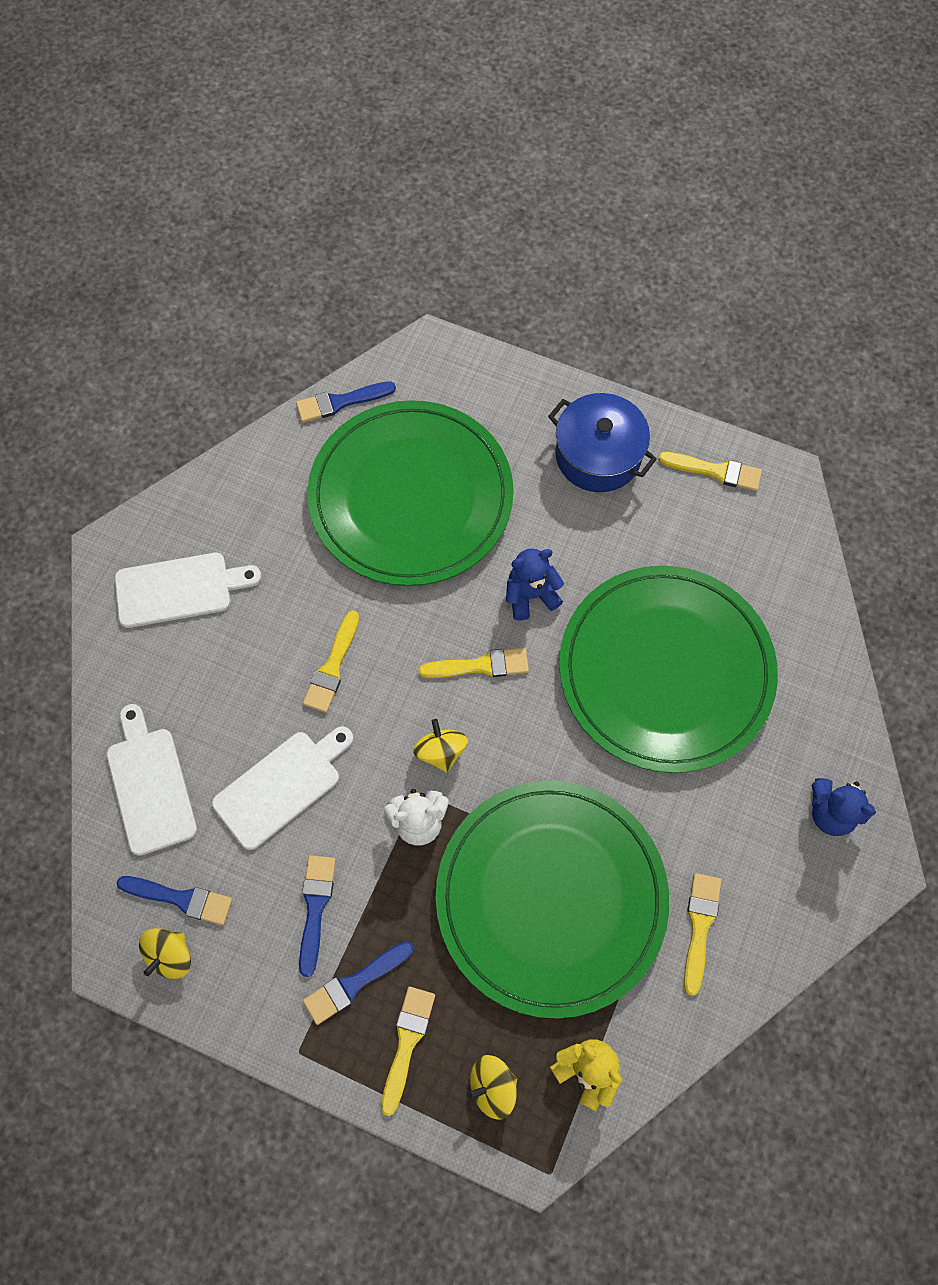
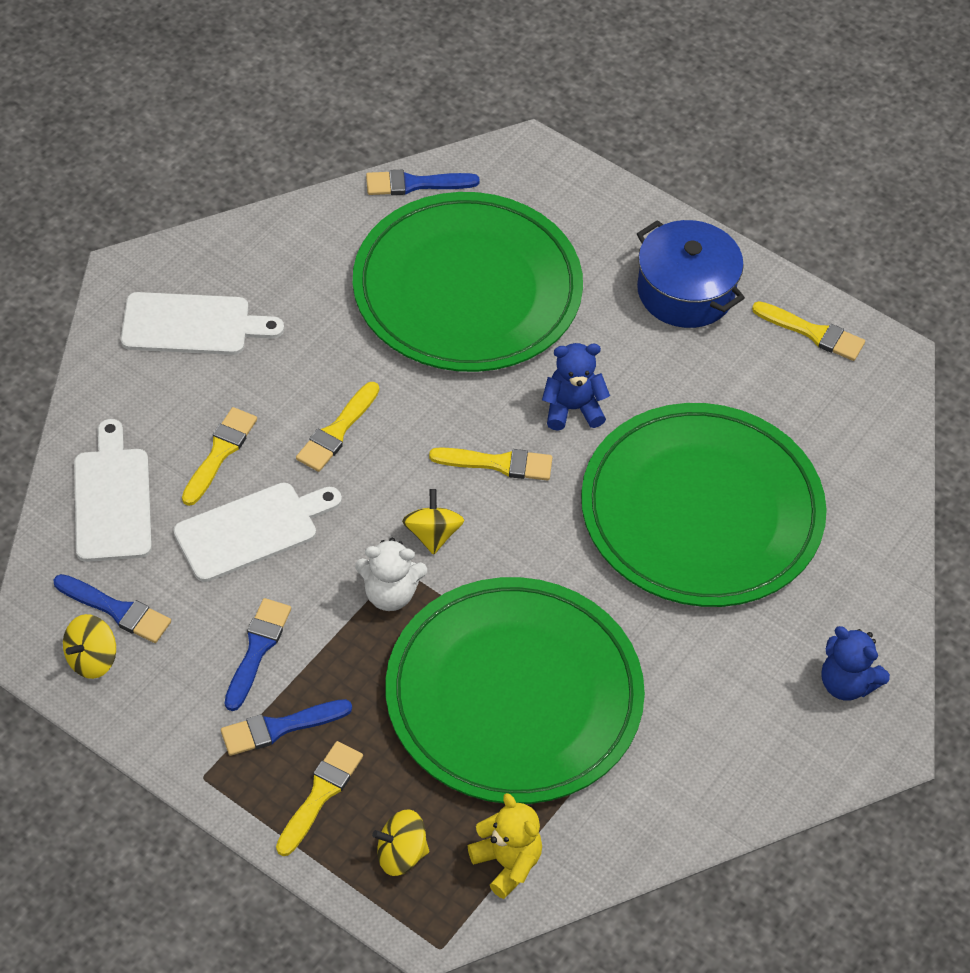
camera: 10 degrees right, 15 degrees down
(699, 926) = (669, 758): yellow brush -> yellow brush (220, 453)

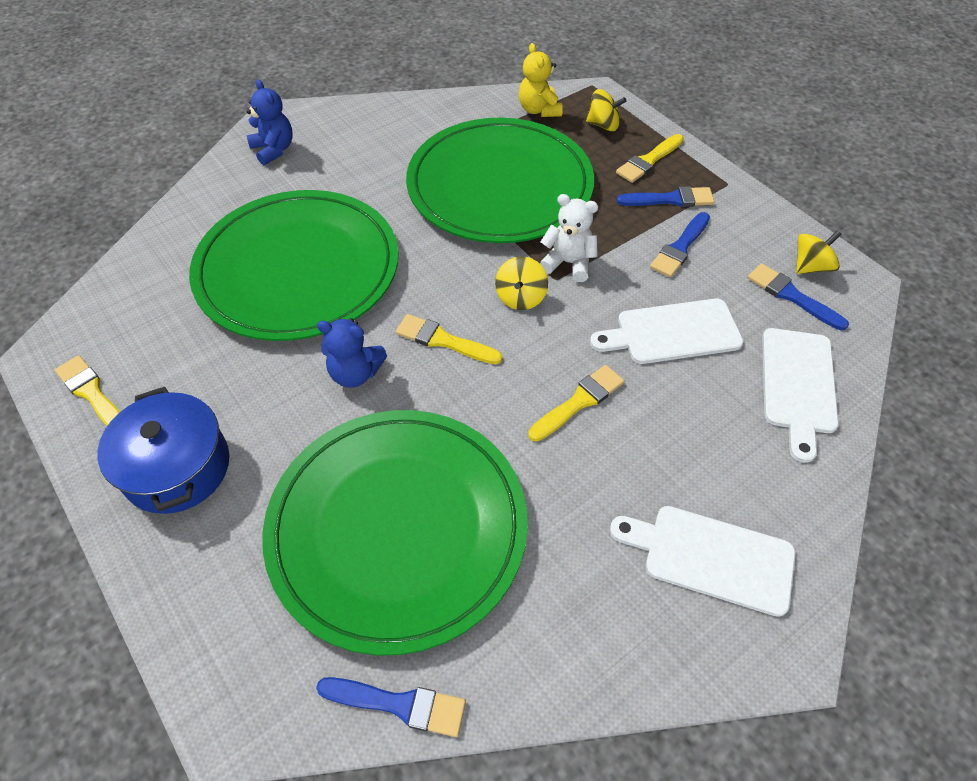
camera: 160 degrees left, 0 degrees up
(220, 453) = (694, 406): yellow brush -> none

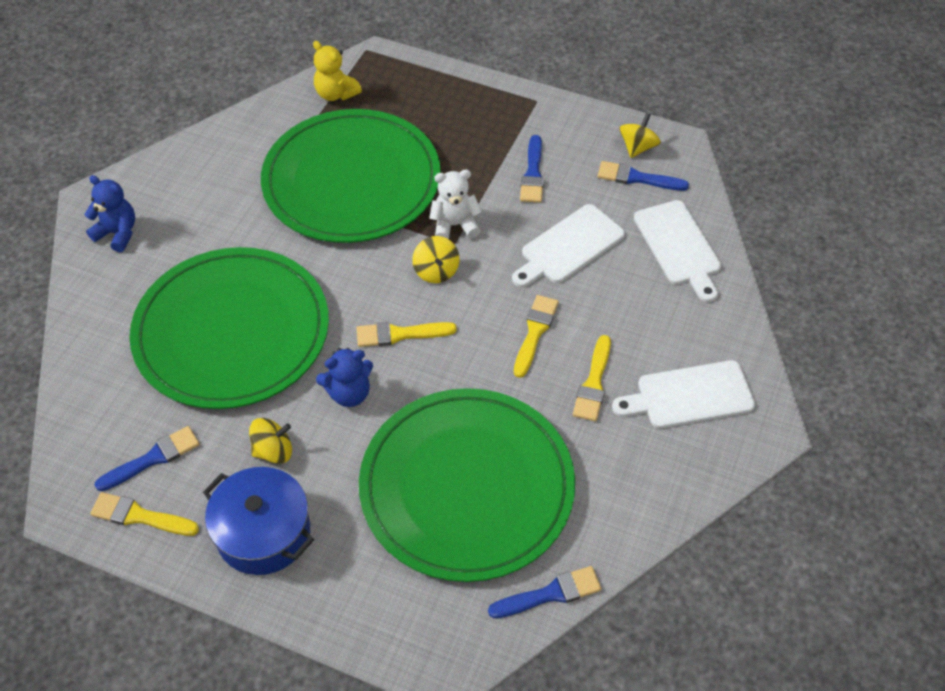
camera: 30 degrees left, 0 degrees up
(603, 125) = (401, 86): yellow spinning top -> yellow spinning top (273, 451)
(648, 161) = (461, 105): yellow brush -> yellow brush (593, 383)
(670, 199) = (500, 134): blue brush -> blue brush (153, 458)

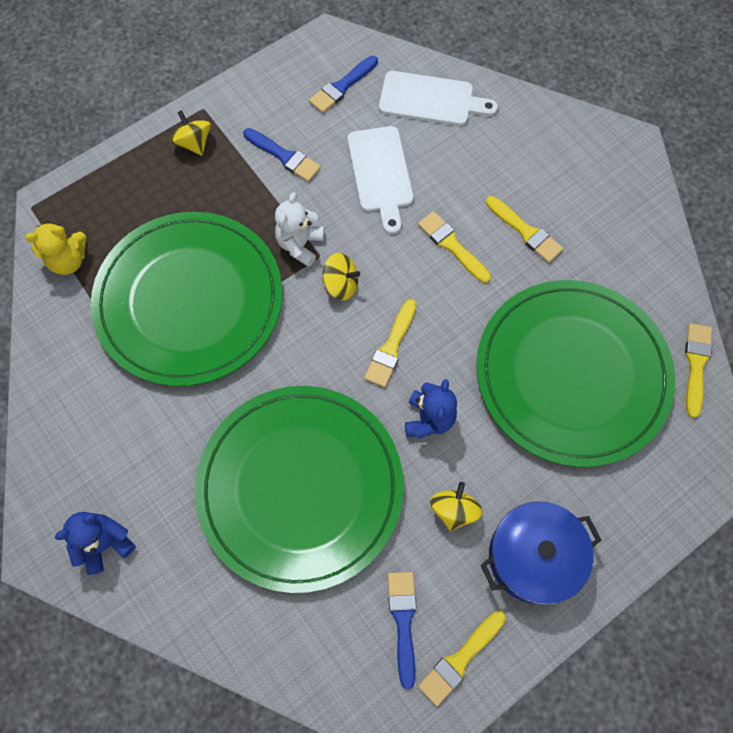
camera: 60 degrees left, 15 degrees up
(550, 594) = (696, 365): blue brush -> yellow brush
(638, 147) = (310, 68): yellow spinning top -> yellow spinning top (194, 143)
(689, 395) = (574, 175): white cutting board -> none

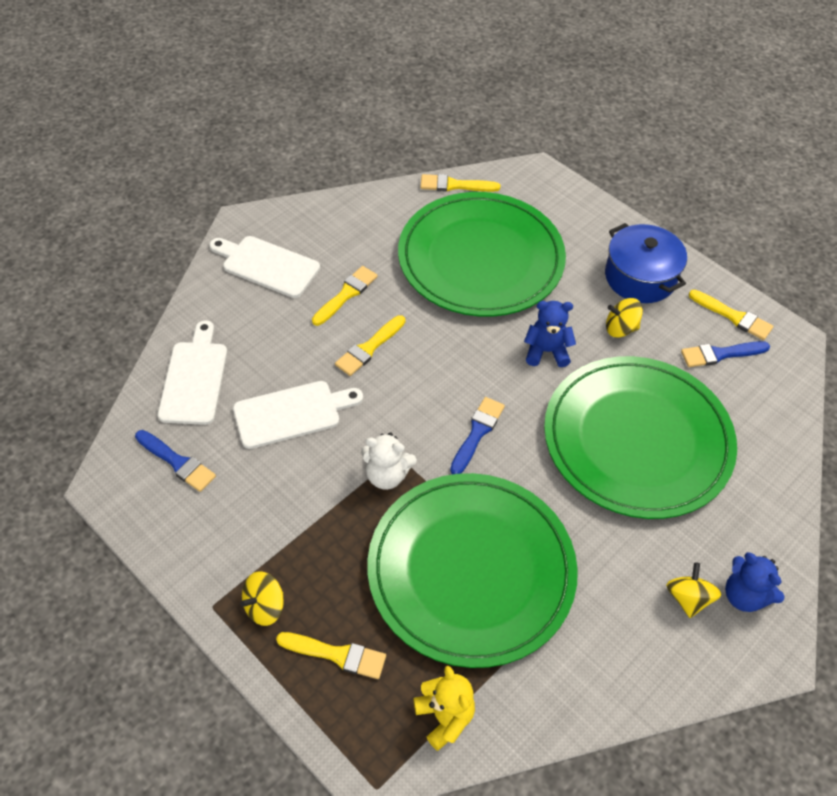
camera: 100 degrees left, 15 degrees down
(284, 156) = (276, 506): blue brush -> blue brush (477, 433)
(341, 285) = (427, 433): yellow spinning top -> yellow spinning top (688, 598)
(391, 347) = (485, 385): yellow brush -> yellow brush (337, 655)
(570, 163) = (267, 265): none -> white cutting board

